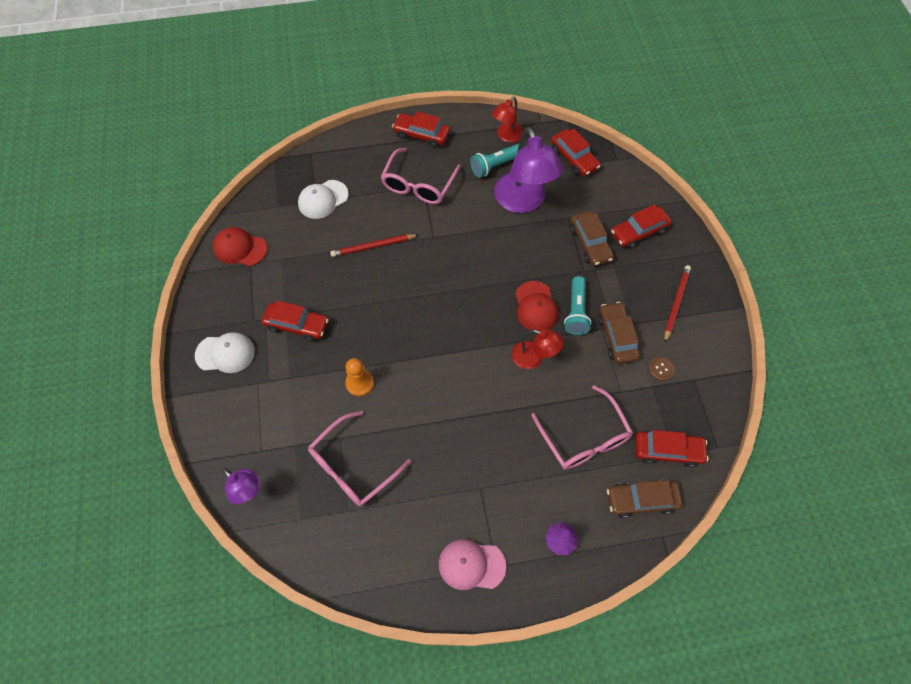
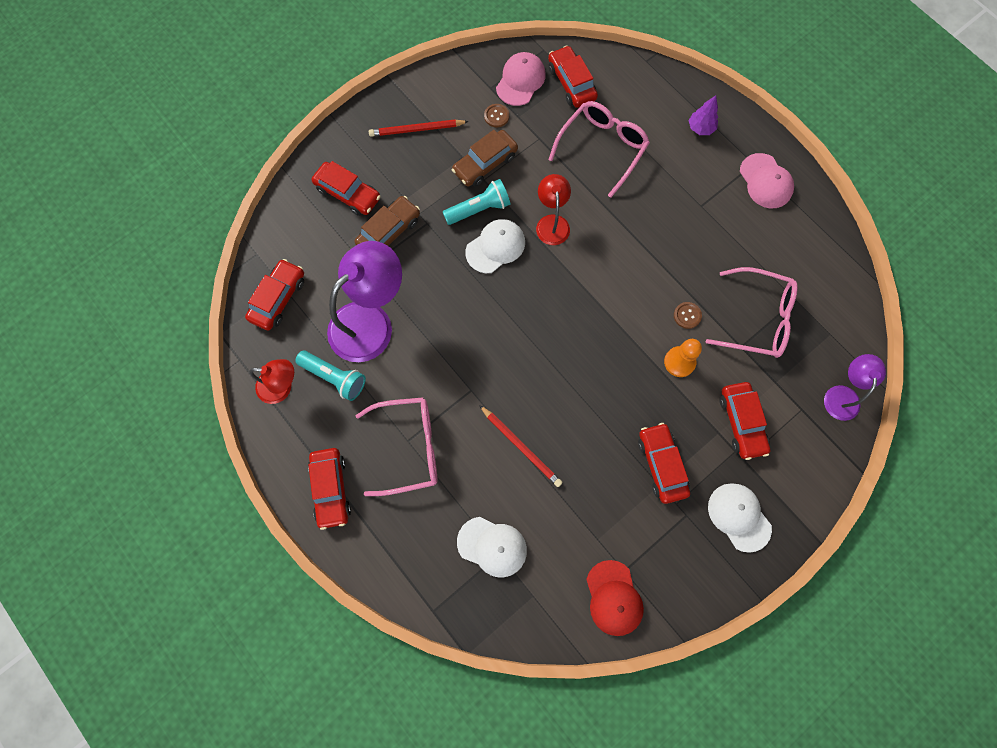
camera: 120 degrees left, 10 degrees up
(284, 398) = (741, 422): none -> red car
(392, 412) = (687, 315): none -> brown button
(536, 307) = (495, 247): red cap -> white cap
(641, 500) = (627, 85): brown car -> none
(690, 408) = (520, 80): none -> pink cap

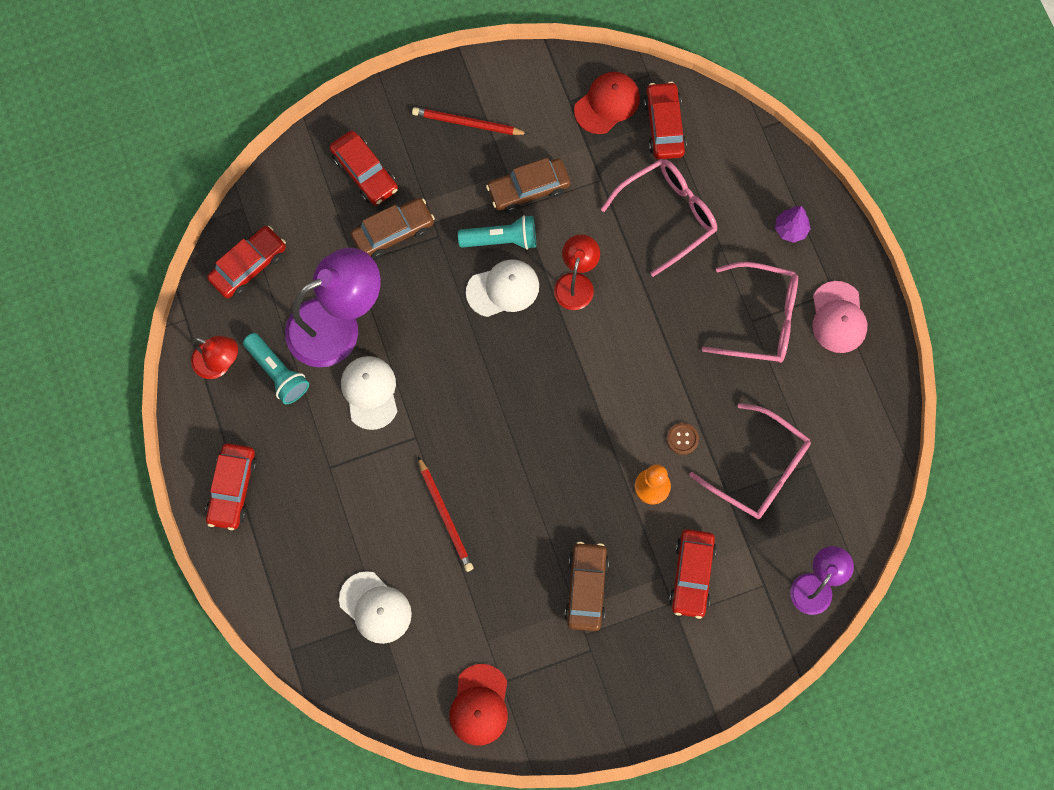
camera: 20 degrees right, 0 degrees up
(409, 447) = (328, 475): pink glasses -> pink glasses (761, 319)
(496, 116) = (563, 137): brown button -> none
(520, 80) = (607, 104): pink cap -> red cap
(661, 464) = (586, 588): red car -> brown car
(739, 517) = (645, 672): white cap -> white cap (370, 392)

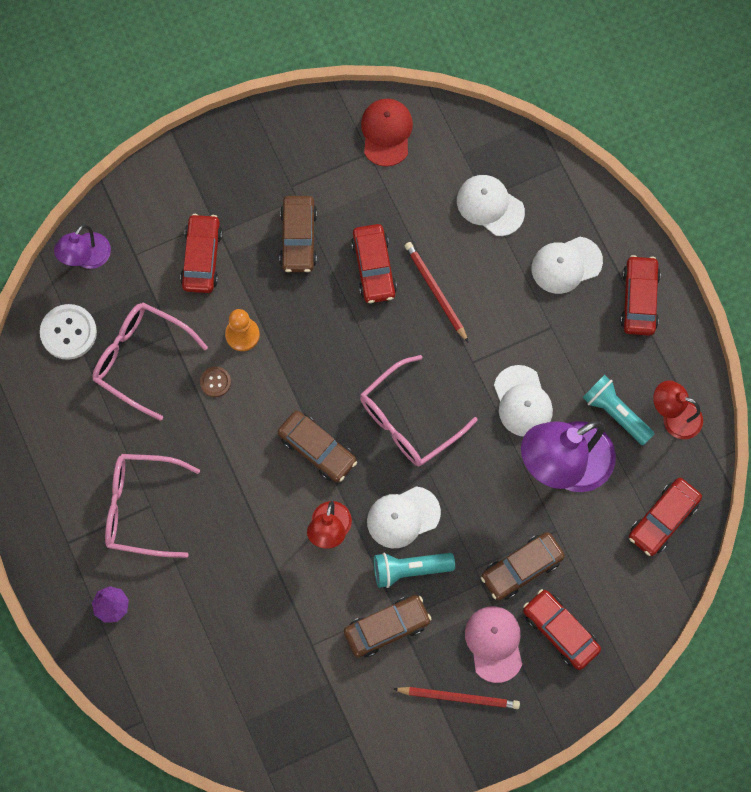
camera: 175 degrees right, 0 degrees up
(303, 533) = (566, 265): none -> white cap
(582, 362) = (317, 449): none -> brown car
(607, 104) = (311, 734): red cap -> none
(664, 126) = (248, 713): red car -> red car (373, 267)
(668, 215) = (239, 611): pink glasses -> pink glasses (408, 420)
(834, 504) = (68, 332): none -> white button
(838, 317) = (63, 516): pink cap -> pink cap (494, 643)

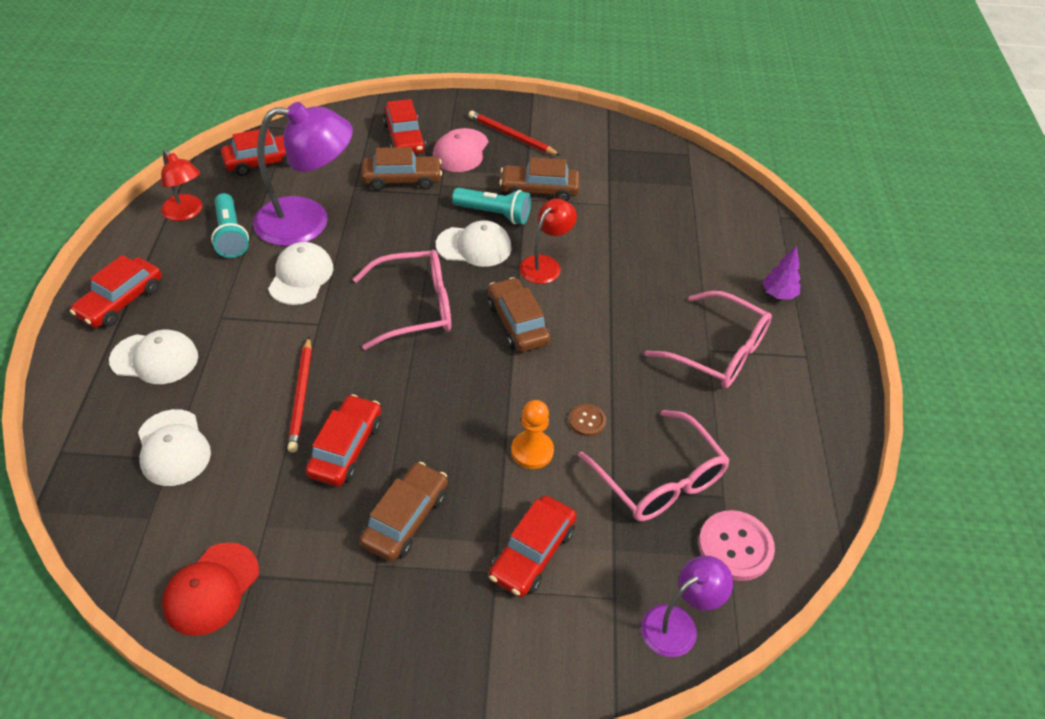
camera: 155 degrees left, 25 degrees down
(68, 332) = (735, 547): white button -> pink button

